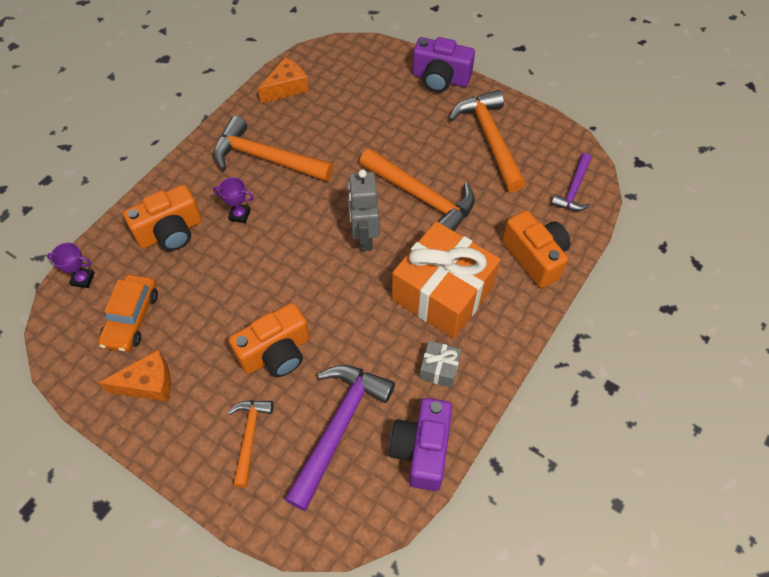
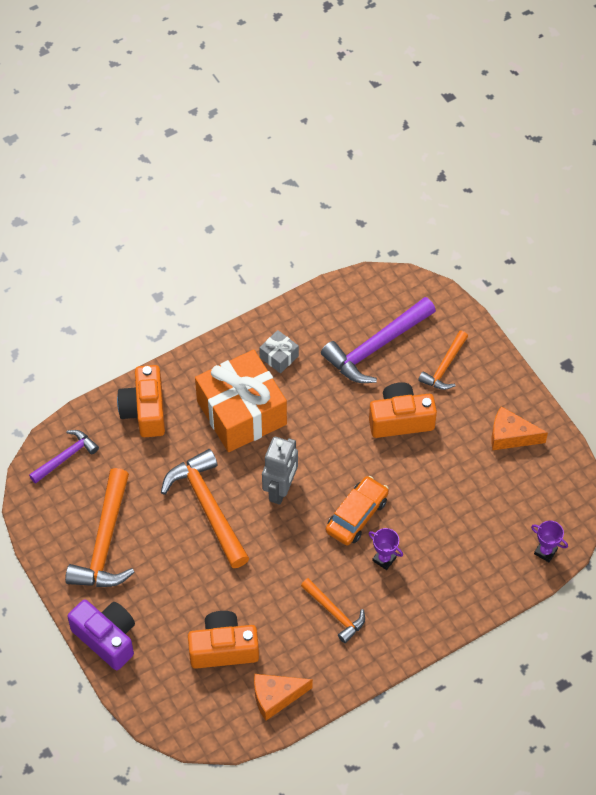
camera: 155 degrees left, 0 degrees up
(132, 318) = (510, 497): orange car -> orange car (357, 515)
(171, 232) = (454, 567): orange camera -> orange camera (223, 648)
(266, 158) = (335, 613): orange hammer -> orange hammer, size x0.57
(422, 450) = (323, 309): purple camera -> none

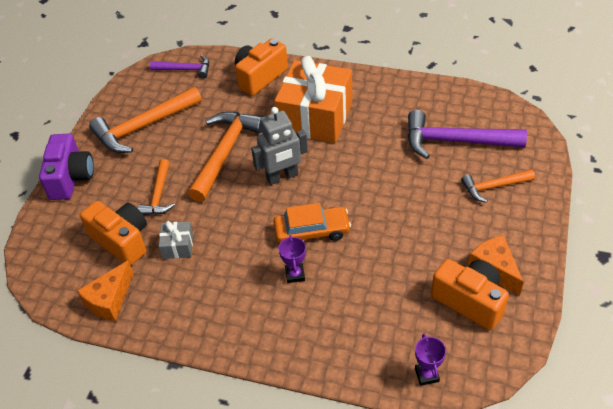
camera: 50 degrees right, 10 degrees down
(276, 697) = (109, 300): orange cheese -> orange cheese turned 90 degrees counterclockwise
(279, 356) = (380, 103): grey gift -> grey gift (178, 246)
(335, 613) = (217, 280): orange hammer -> orange hammer (159, 195)
(400, 419) = (419, 196): orange camera -> orange camera (469, 301)

